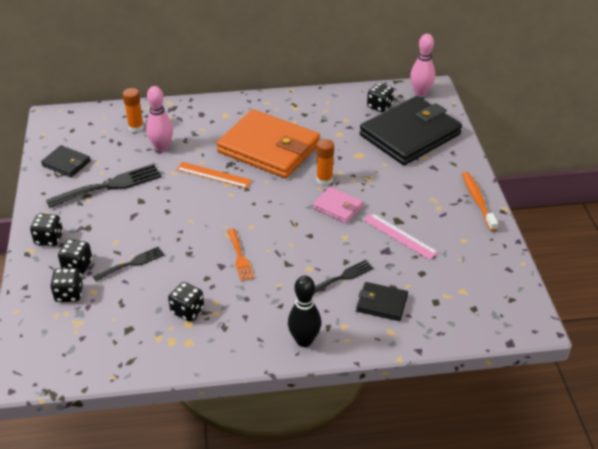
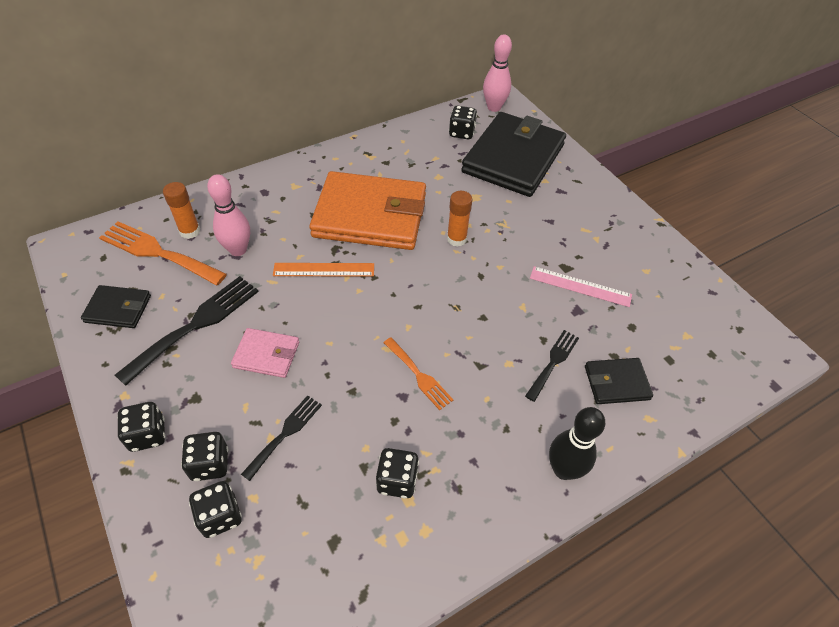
camera: 25 degrees left, 10 degrees up
(108, 135) = (157, 252): none -> orange fork
(337, 207) = (492, 270): pink wallet -> pink wallet (266, 355)
(477, 201) = (629, 218): orange toothbrush -> none

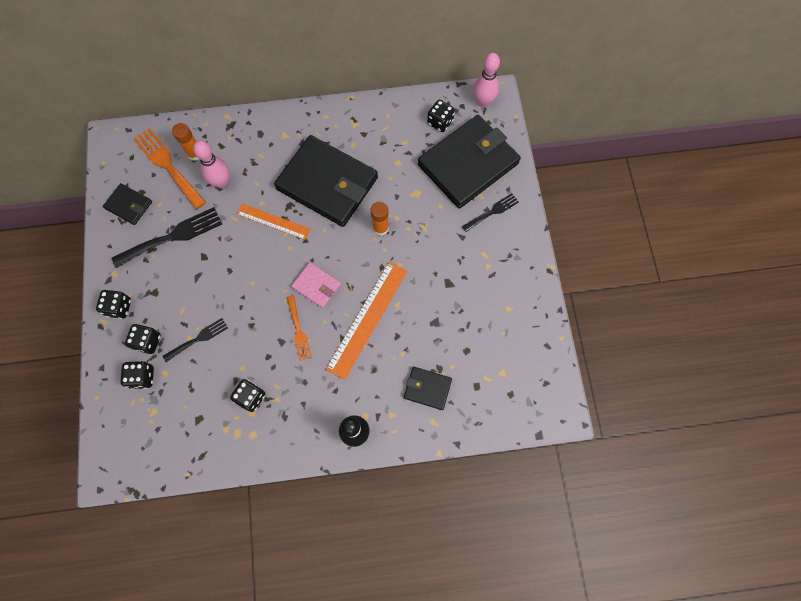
camera: 25 degrees right, 20 degrees up
(266, 355) = (208, 277): pink wallet -> pink wallet (316, 286)
(370, 216) = (327, 183): orange wallet -> black wallet
(497, 333) = (367, 319): none -> orange ruler
(553, 362) = (393, 356): black fork -> black fork (492, 212)
(580, 286) = (449, 303): pink ruler -> none

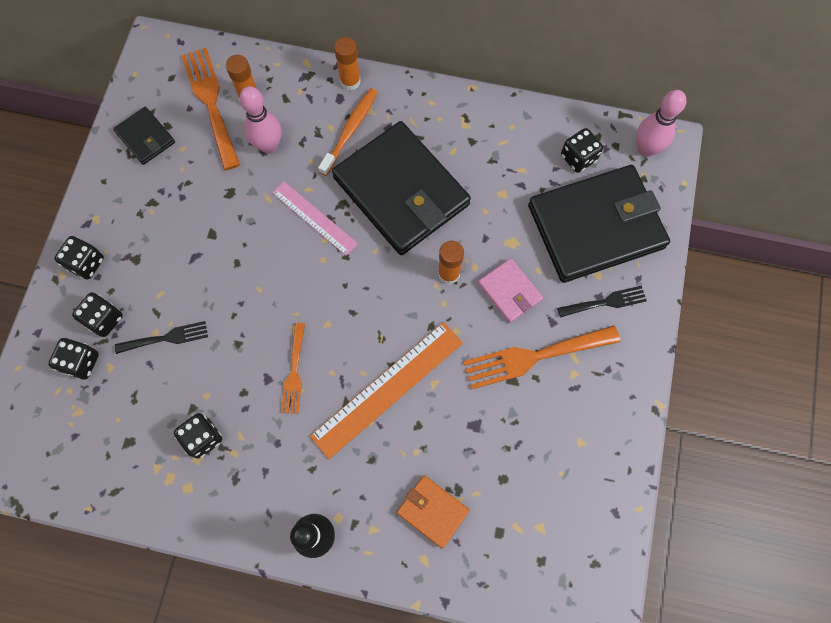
camera: 20 degrees right, 0 degrees up
(173, 236) = (184, 195): black fork -> none
(263, 119) = (350, 81): none -> orange glue stick
(273, 221) = (314, 218): orange ruler -> pink ruler
(276, 153) = (350, 131): none -> orange toothbrush
(316, 286) = (338, 321): pink wallet -> pink wallet (509, 291)
(427, 388) = (432, 511): black wallet -> orange wallet
(458, 264) = (533, 357): none -> orange fork

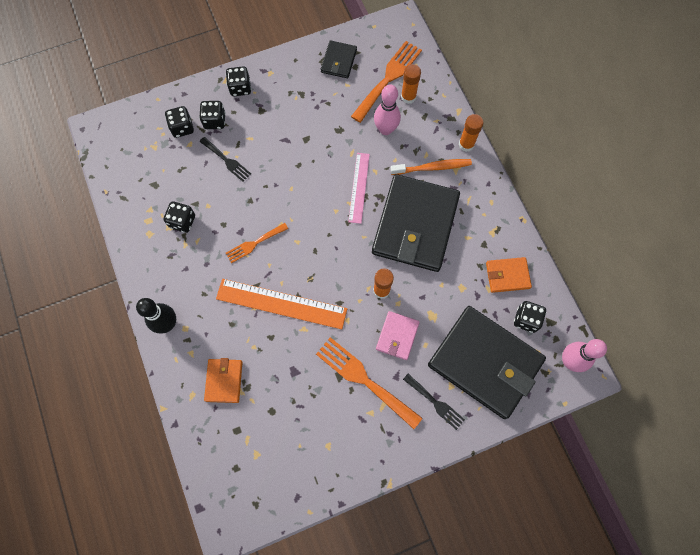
camera: 55 degrees right, 0 degrees up
(520, 143) = (507, 275): none -> orange wallet

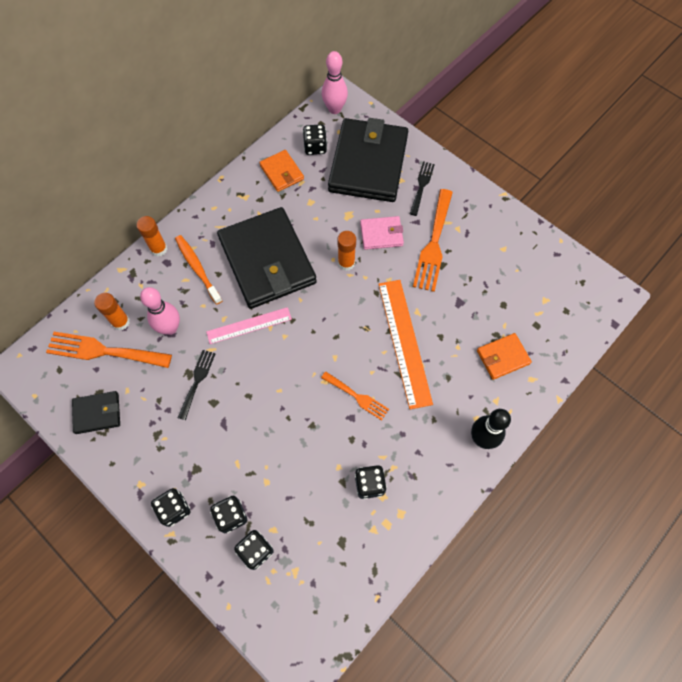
camera: 115 degrees left, 5 degrees down
(227, 160) = (276, 475): black fork -> black fork (197, 381)
(415, 225) = (267, 260): black wallet -> black wallet turned 75 degrees clockwise

